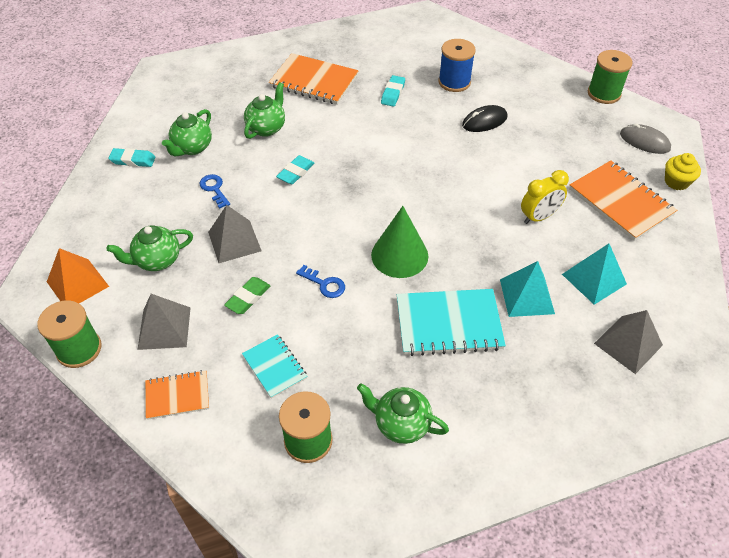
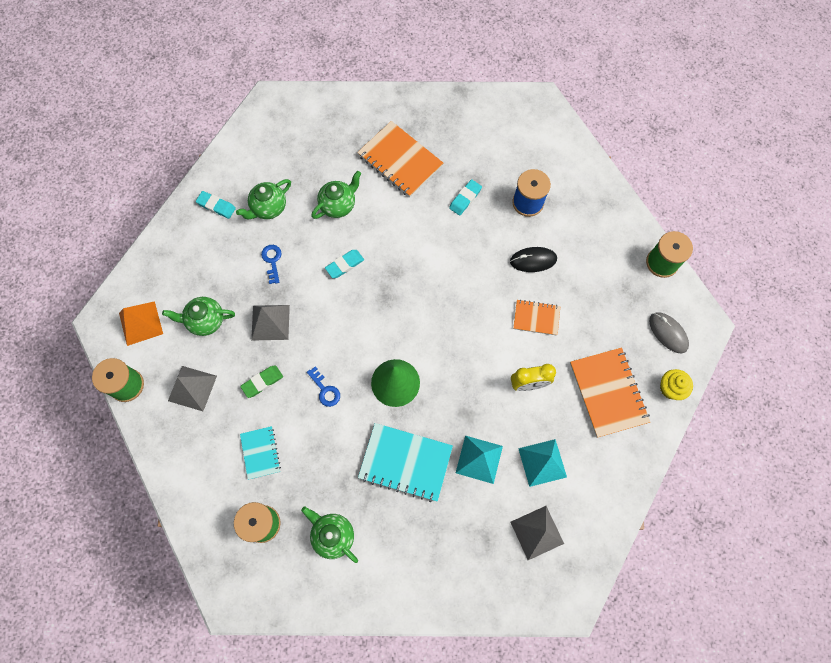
camera: 20 degrees right, 20 degrees up
(177, 396) = (184, 452): orange notebook -> orange notebook (536, 318)

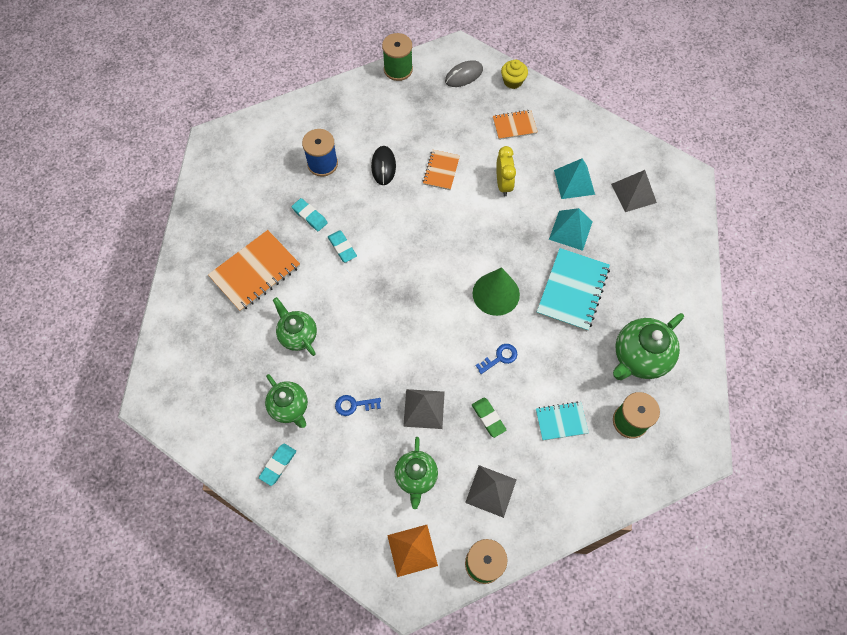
camera: 85 degrees left, 5 degrees down
(332, 535) = (639, 357): green teapot -> green teapot, size x1.51
(345, 265) = (367, 332): turquoise eraser -> turquoise eraser (342, 248)
(608, 392) = (514, 126): orange notebook -> orange notebook, size x0.57

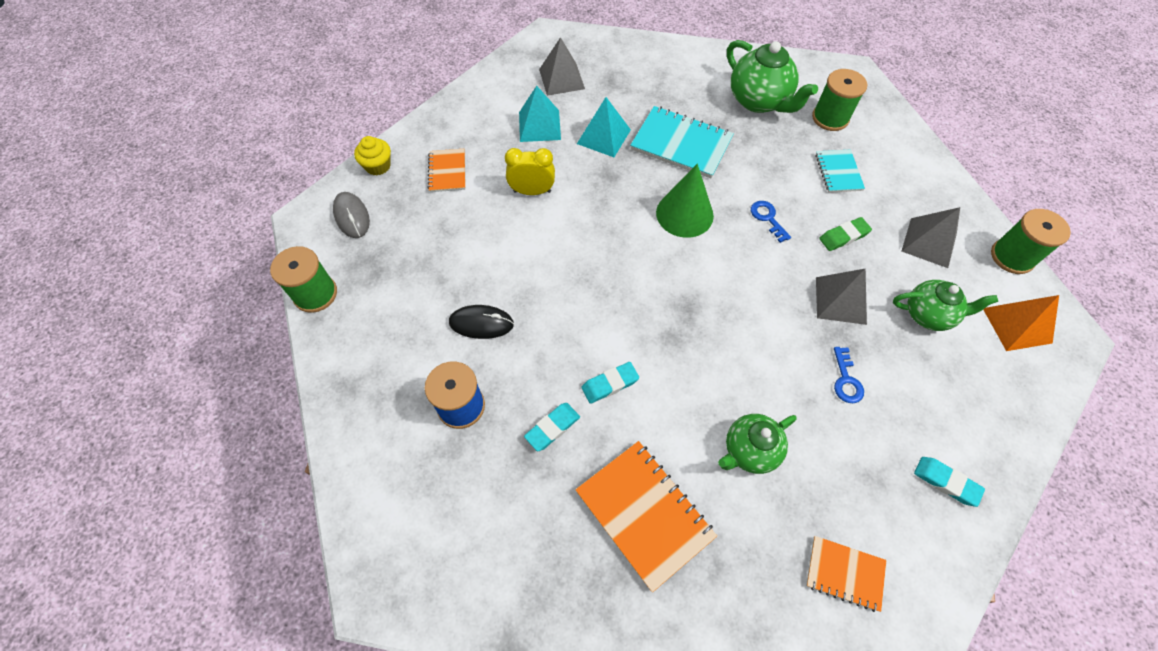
camera: 85 degrees left, 5 degrees down
(289, 407) = (860, 464): green teapot -> none
(441, 171) = (501, 255): orange notebook -> orange notebook (844, 573)

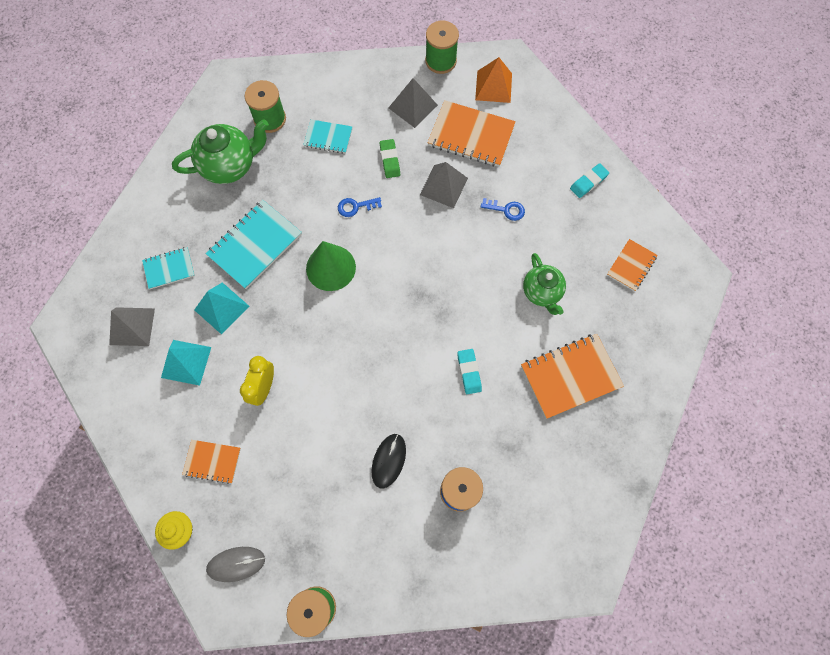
camera: 75 degrees left, 10 degrees up
(552, 428) = (494, 424): turquoise eraser -> none
(628, 88) = (169, 269): none -> turquoise notebook
(928, 315) = (471, 135): green teapot -> orange notebook

